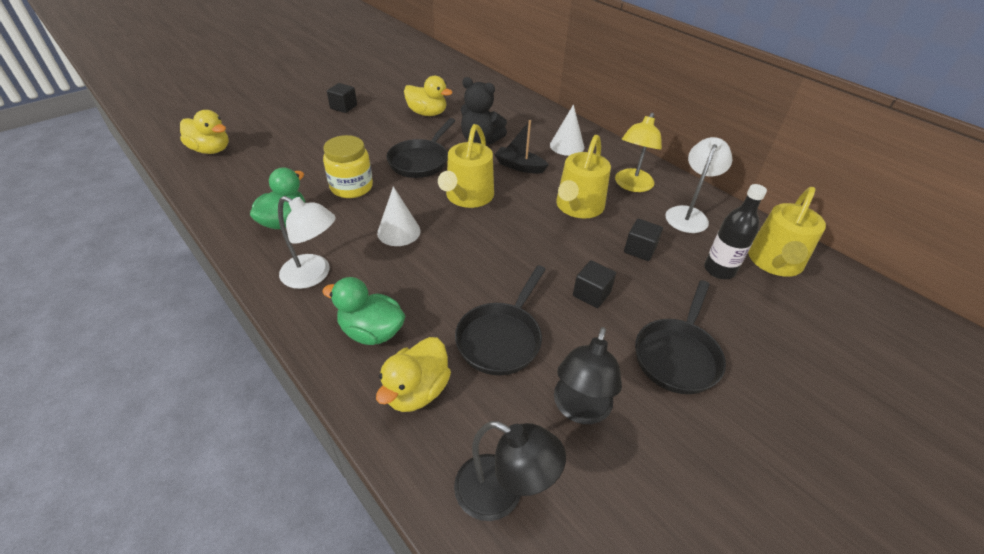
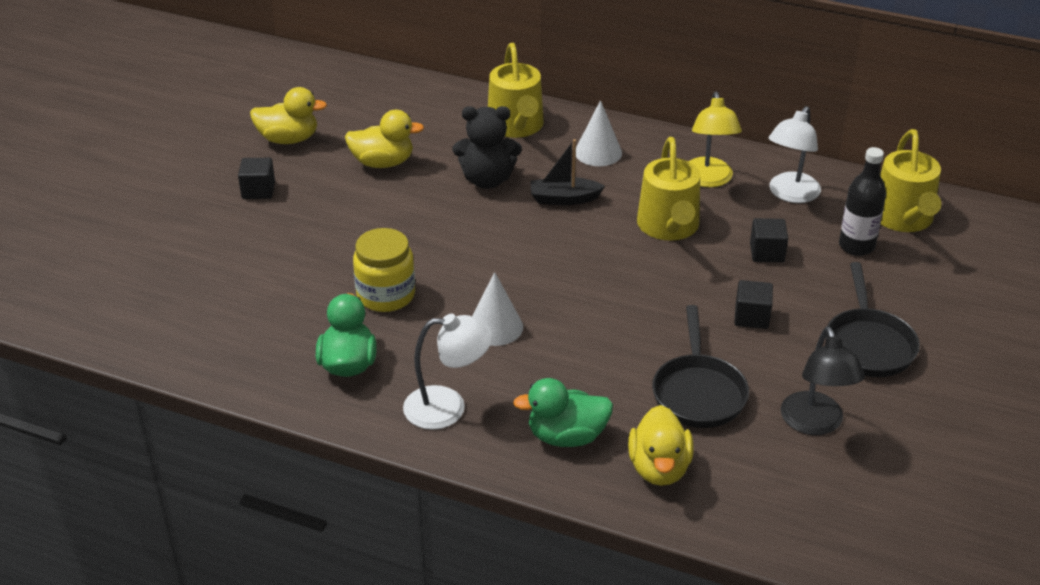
camera: 25 degrees left, 5 degrees down
(211, 150) = (143, 312): yellow duck -> yellow duck (288, 139)
(420, 161) = (438, 232): black pan -> none
(467, 197) = (536, 258): yellow watering can -> yellow watering can (516, 126)
(502, 494) = (799, 512): black lamp -> none
(688, 214) = (790, 194): white lamp -> white lamp turned 150 degrees counterclockwise

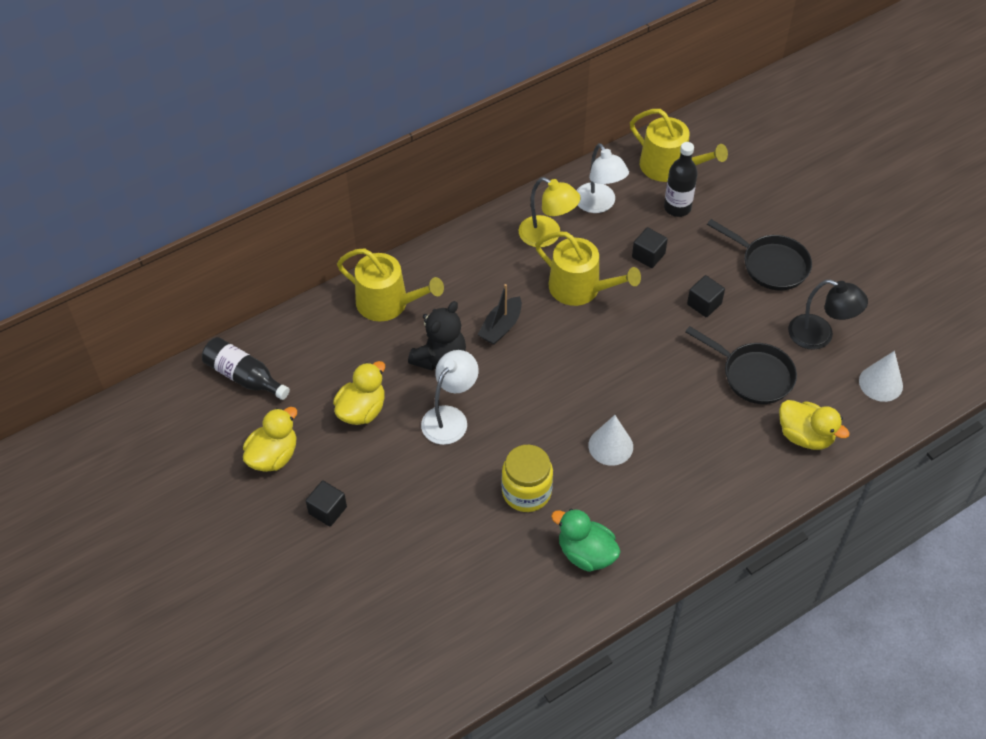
camera: 55 degrees left, 15 degrees up
(356, 90) = (244, 377): none -> black bottle
(448, 408) = (673, 517): white lamp -> white lamp (450, 417)
(566, 436) = (745, 467): green duck -> none
(598, 152) = (463, 275): white cone -> white cone (880, 383)

